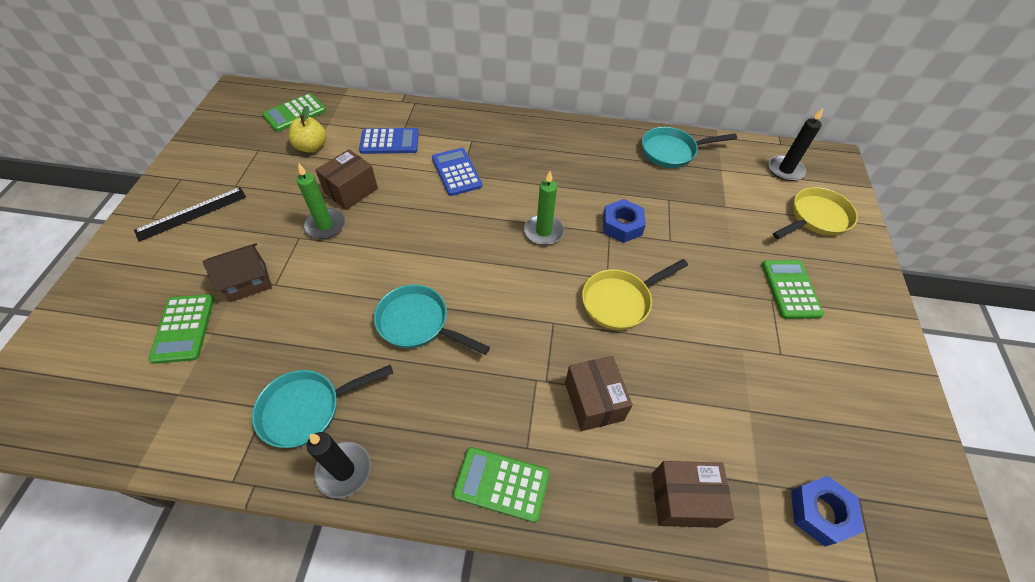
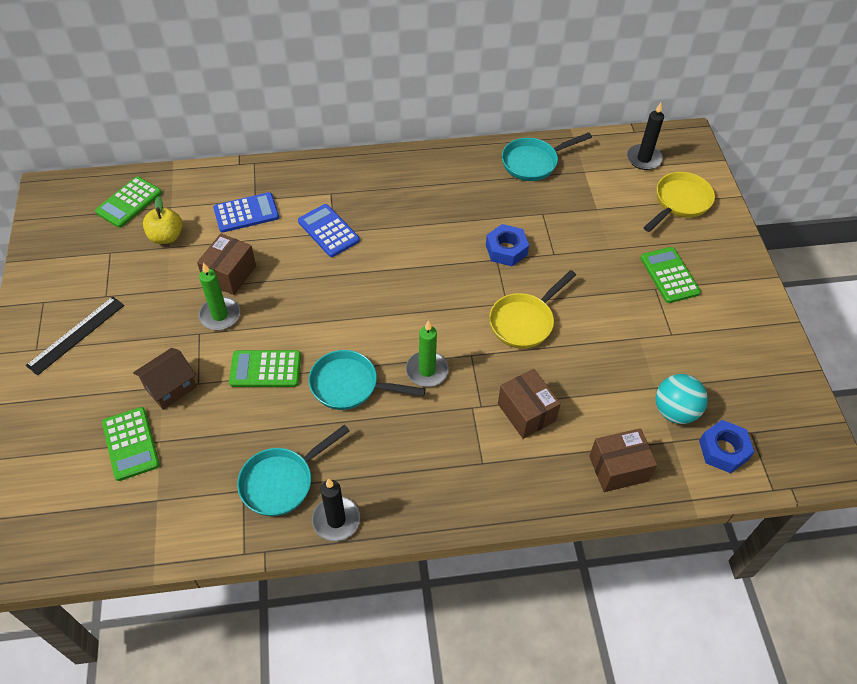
camera: 15 degrees left, 0 degrees up
(501, 484) = (471, 495): green calculator -> green calculator (265, 369)
(543, 231) = (435, 272): green candle -> green candle (427, 370)
(767, 445) = (675, 411): none -> turquoise ball

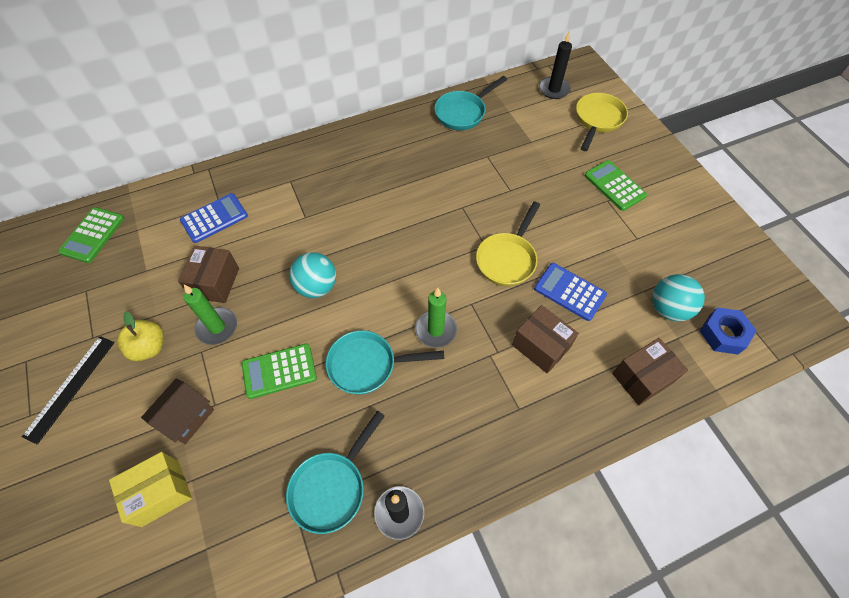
camera: 15 degrees left, 5 degrees up
(130, 444) = (160, 492): green calculator -> yellow box
(166, 236) = (140, 260): yellow apple -> yellow apple (149, 347)
(324, 301) = (316, 286): none -> turquoise ball
(328, 231) = (299, 217): blue calculator -> blue calculator (569, 292)
(506, 250) = (467, 196): blue nut -> none

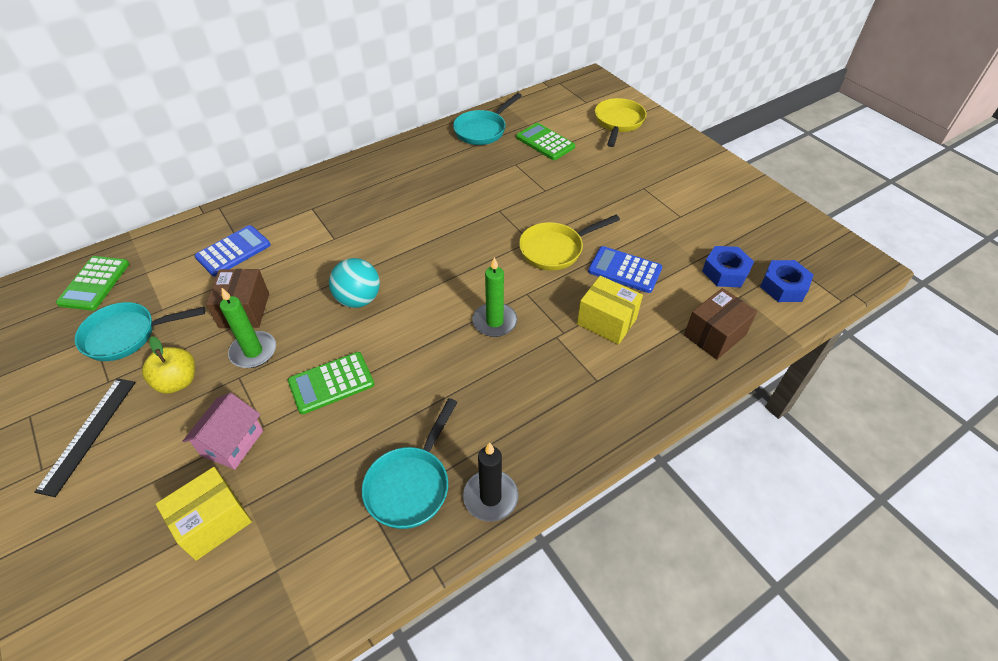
camera: 10 degrees left, 10 degrees down
(186, 417) = (232, 443): brown house -> pink house
(367, 365) = (428, 364): turquoise pan -> turquoise pan (127, 335)
(507, 259) = (555, 249): yellow pan -> yellow pan turned 45 degrees clockwise
(541, 346) = (606, 321): brown box -> yellow box
(554, 89) = (569, 102): black candle -> none
(614, 186) = (647, 175): green calculator -> green calculator (545, 142)
(668, 309) = (725, 272): turquoise ball -> blue nut

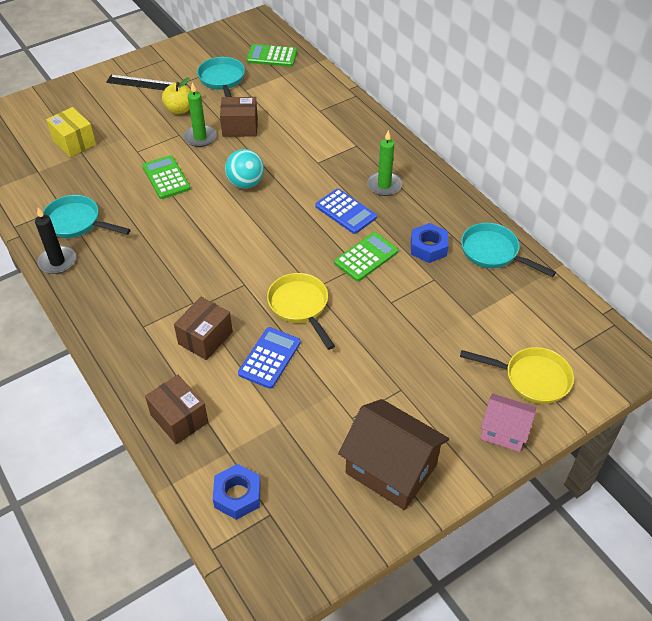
camera: 90 degrees right, 0 degrees up
(232, 443) = (127, 140): pink house -> pink house (504, 431)
(233, 251) = (303, 111): blue calculator -> blue calculator (345, 212)
(494, 322) = (213, 263): green candle -> green candle (384, 185)
(545, 142) = (478, 305): green calculator -> green calculator (366, 257)
(606, 321) = (205, 338): yellow box -> brown box
(724, 196) = (391, 469): none -> brown house
(725, 272) = (262, 444): blue nut -> blue nut (428, 247)

